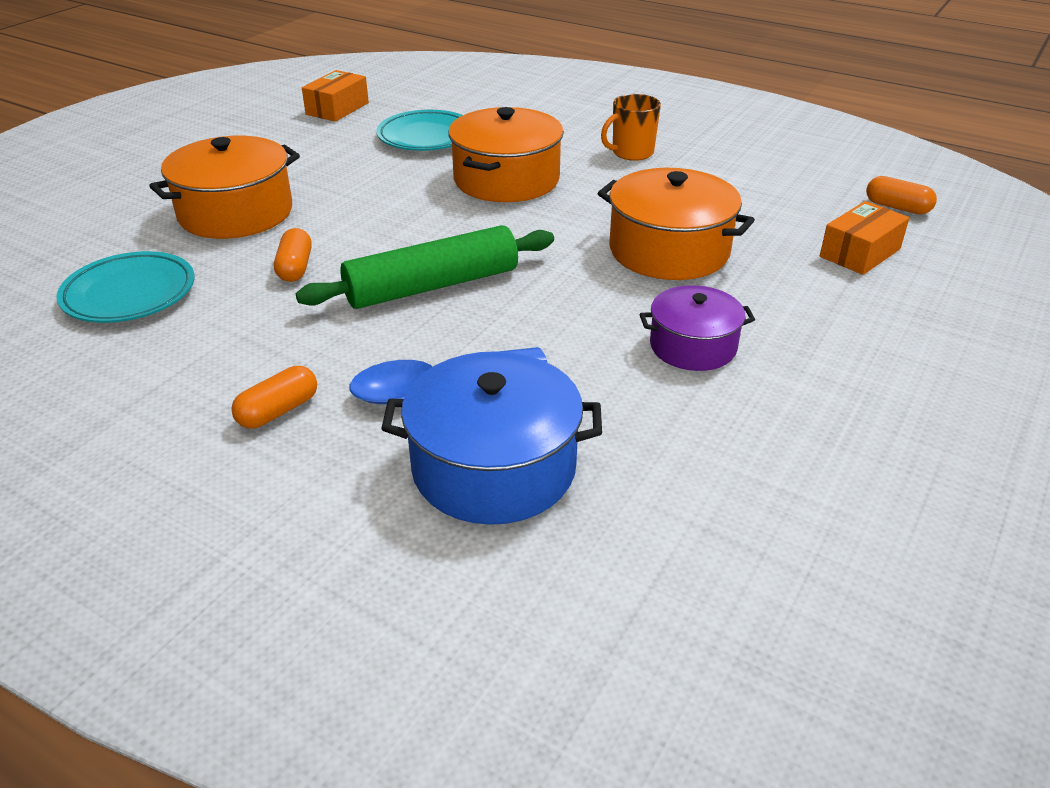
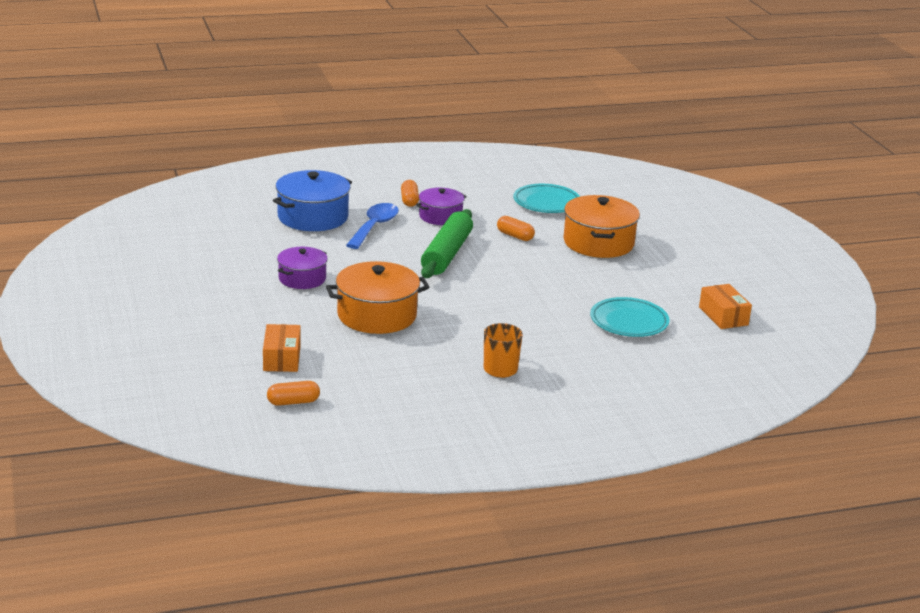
camera: 130 degrees right, 10 degrees down
(306, 351) = (440, 216): none -> purple pot
(506, 180) = (527, 316): orange pot -> none

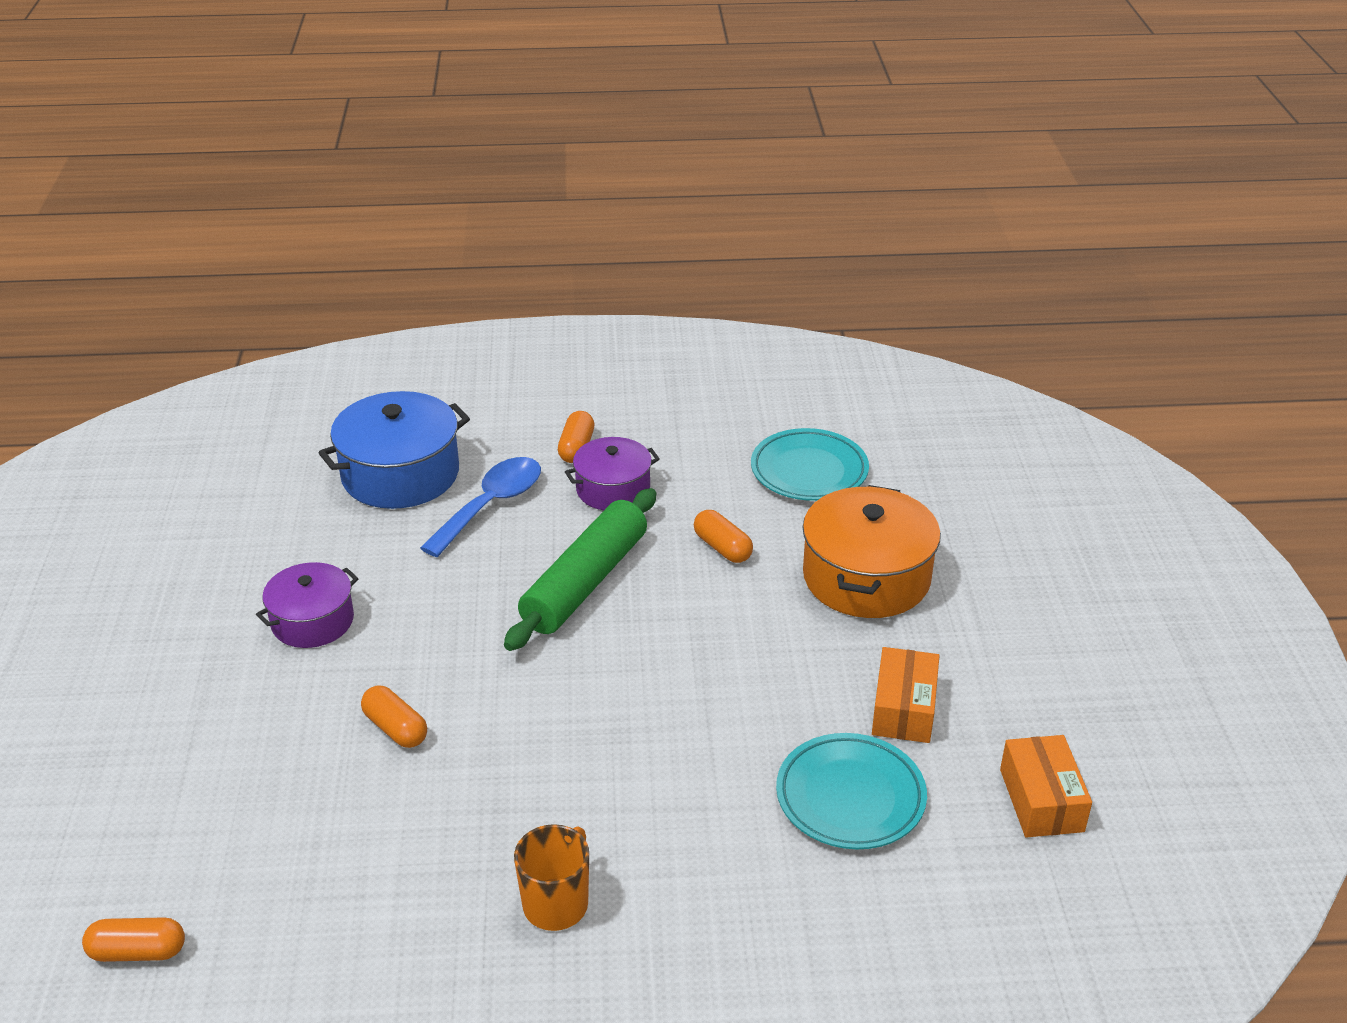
camera: 15 degrees right, 10 degrees up
(282, 358) = (178, 826): orange box -> orange box (903, 709)
(377, 315) = (395, 728): orange pot -> orange capsule

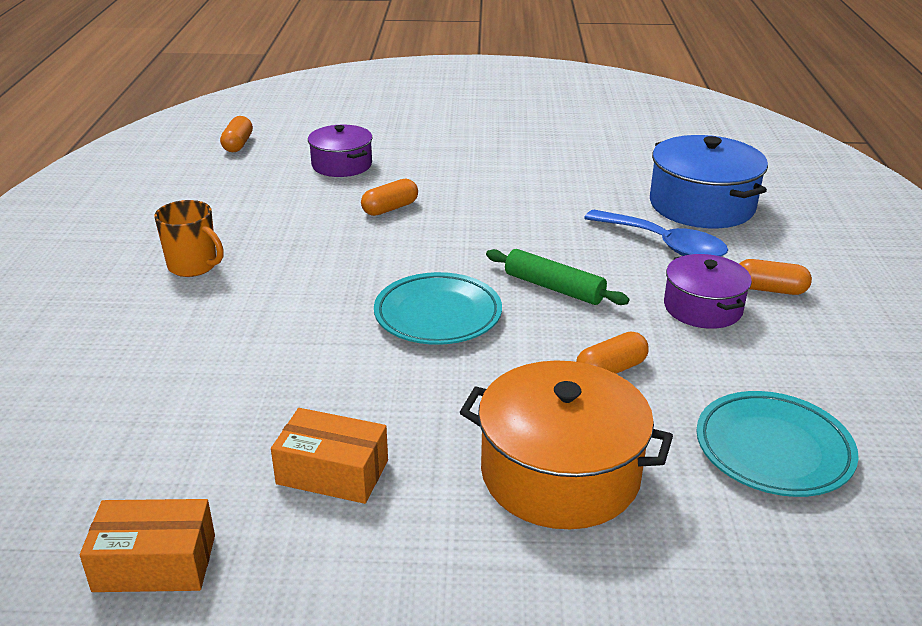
camera: 95 degrees right, 5 degrees down
(312, 621) = (511, 178): purple pot -> purple pot (342, 165)
(584, 582) = (554, 287): green rolling pin -> green rolling pin, size x0.63
(850, 797) = (227, 417): turquoise plate -> turquoise plate (438, 315)

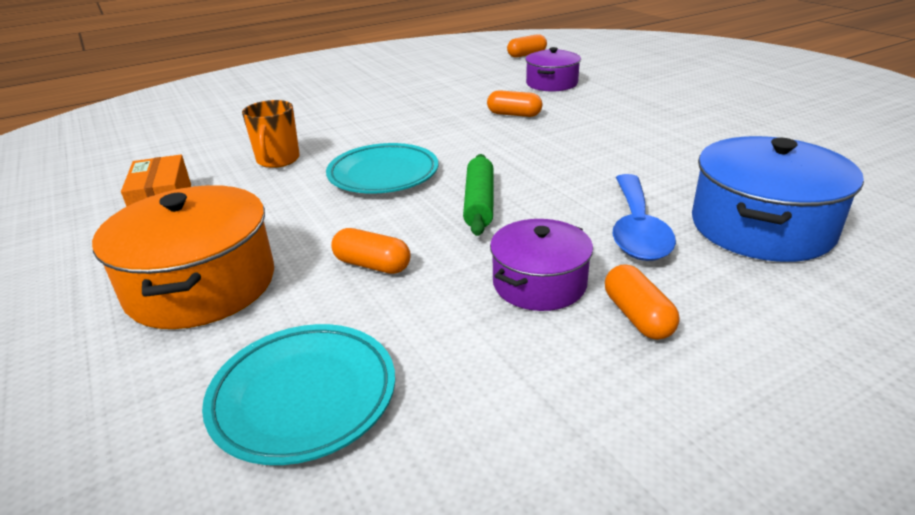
camera: 60 degrees right, 0 degrees up
(155, 563) = (59, 187): orange box -> none
(193, 266) = (361, 96): orange mug -> orange mug (278, 160)

